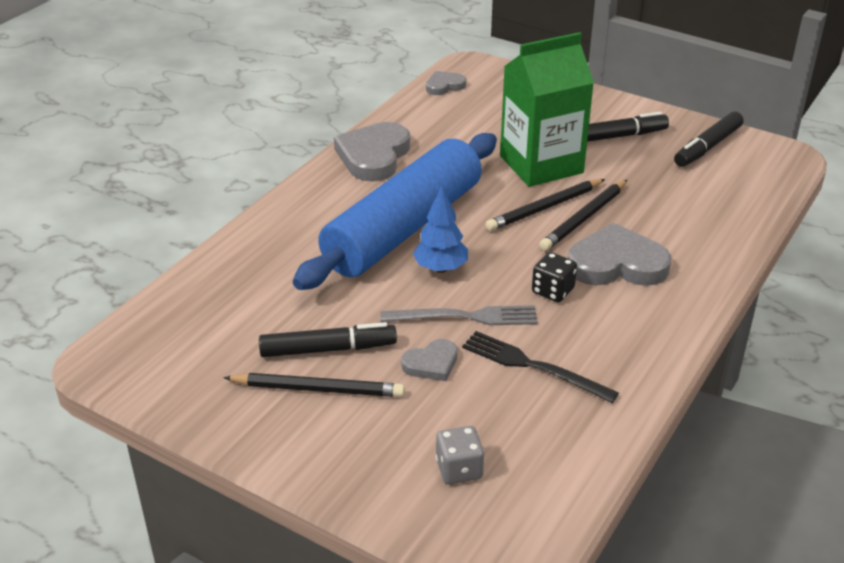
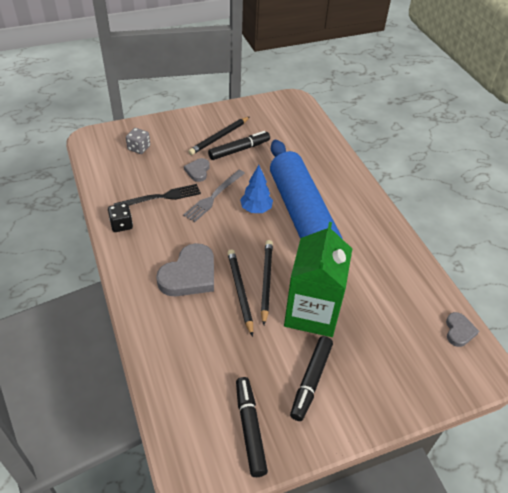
camera: 125 degrees right, 10 degrees up
(327, 349) = (239, 150): black marker -> black marker turned 150 degrees counterclockwise
(373, 156) = (386, 243): grey heart -> none
(552, 291) = (198, 236): black dice -> black dice (121, 225)

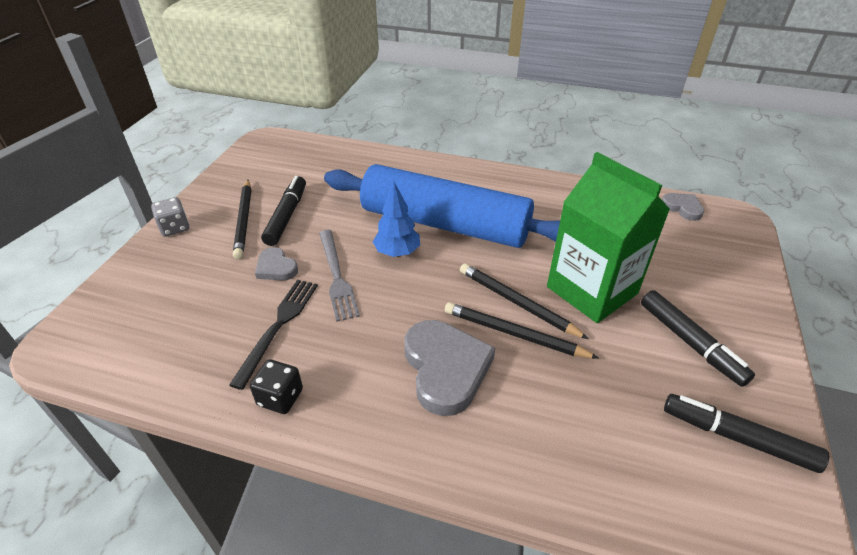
camera: 50 degrees left, 5 degrees down
(139, 148) = (157, 301): grey dice -> grey dice (175, 228)

